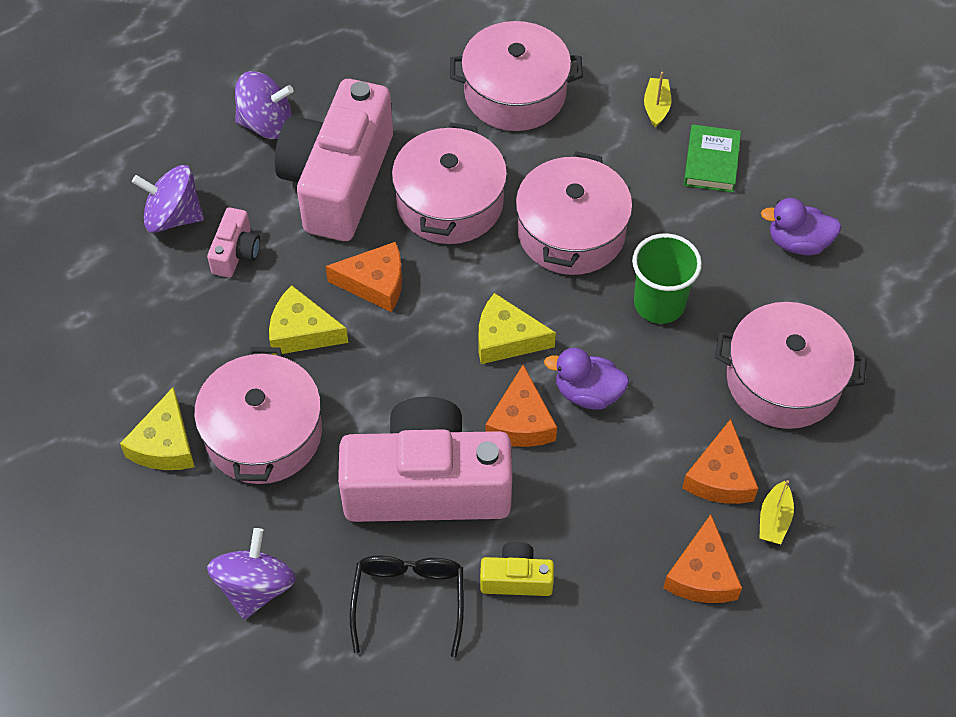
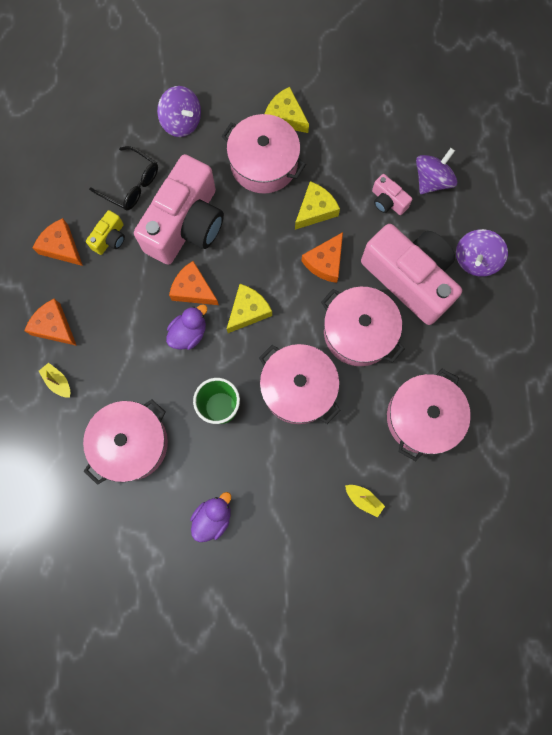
camera: 120 degrees right, 20 degrees up
(711, 162) = (301, 505): green book -> none
(720, 476) = (98, 370): orange cheese -> orange cheese (61, 247)

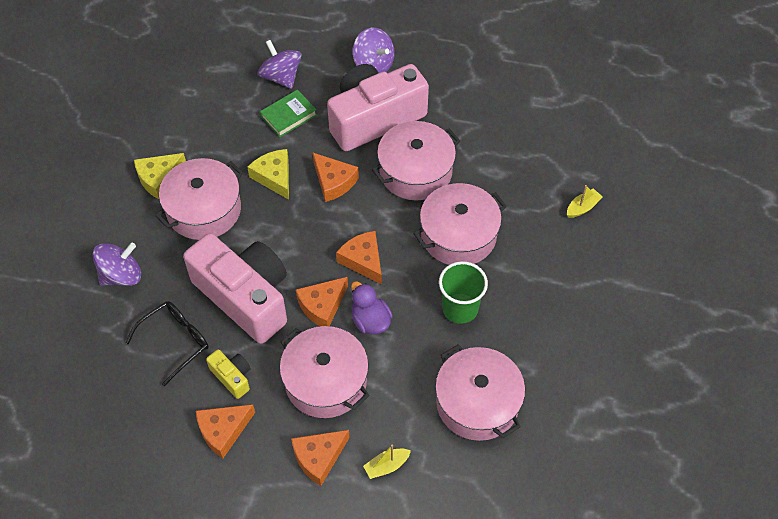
camera: 75 degrees left, 20 degrees down
(213, 517) = (574, 340): purple duck -> none
(248, 311) = (363, 260): yellow cheese -> orange cheese
(388, 201) = (288, 116): pink camera -> green book
(422, 417) = (514, 142): pink pot -> pink pot (325, 381)

